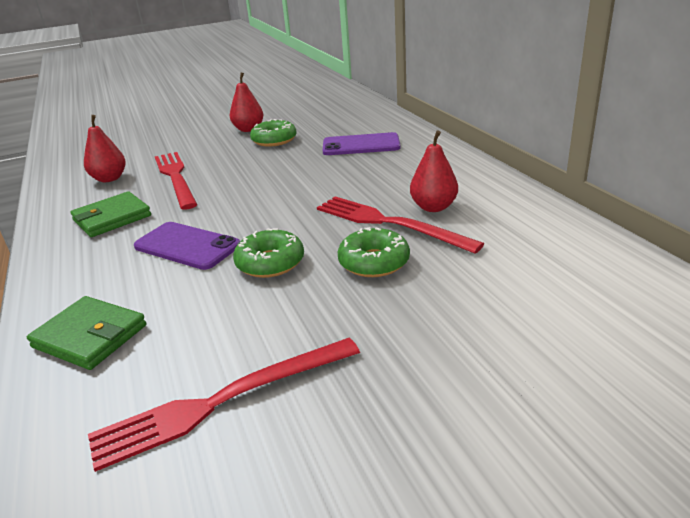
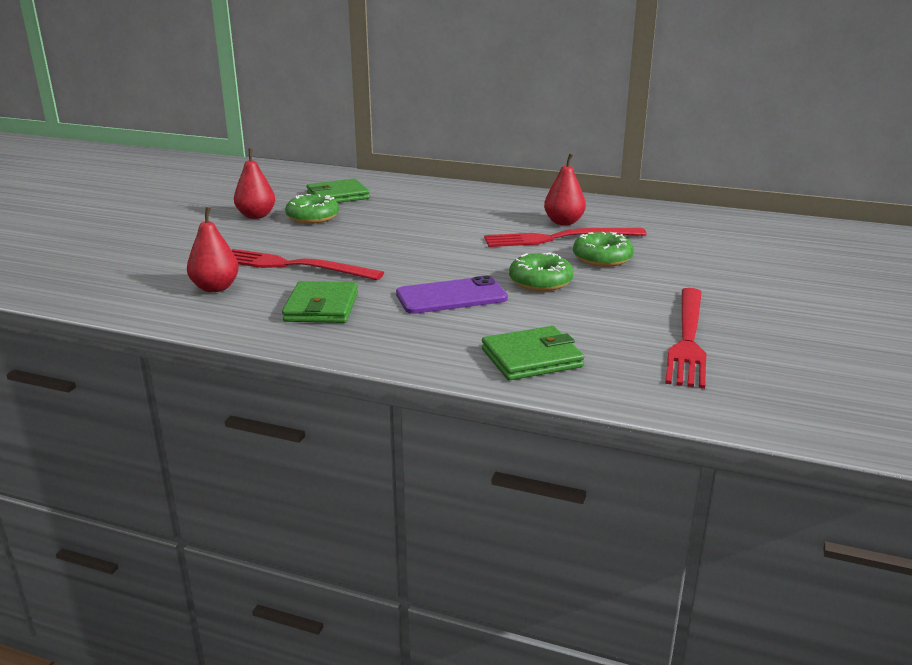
camera: 50 degrees left, 5 degrees down
(329, 126) = (338, 196): none -> green wallet
(361, 145) = (408, 202): purple phone -> none

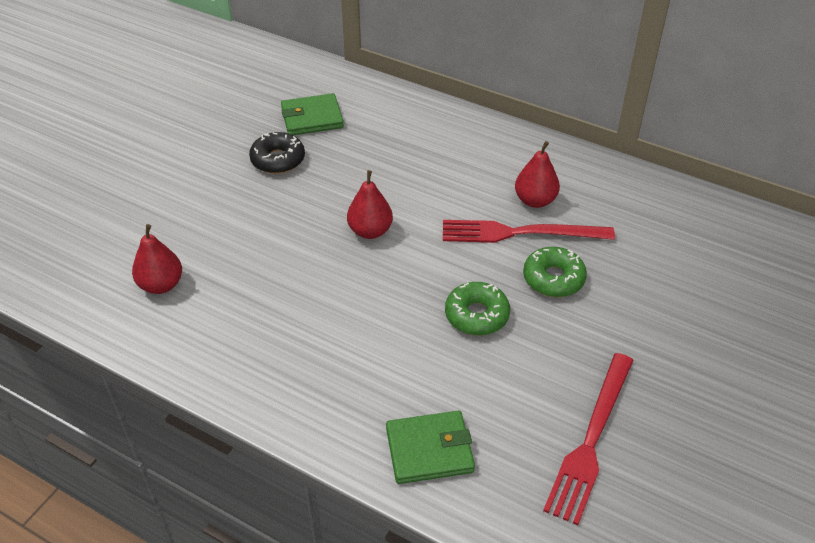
camera: 10 degrees right, 20 degrees up
(256, 216) = (222, 151): red pear -> red pear (370, 231)
(293, 266) = (241, 254): red fork -> none
(312, 217) = (278, 160): green donut -> black donut
(321, 307) = (253, 333): green wallet -> none
(451, 296) = (381, 331): purple phone -> none

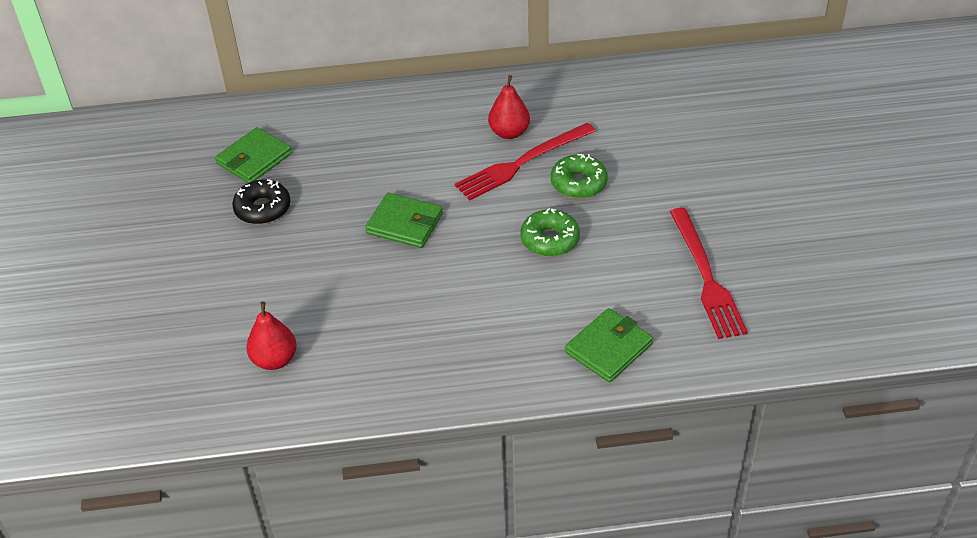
camera: 35 degrees left, 0 degrees up
(370, 231) = (405, 223): red pear -> green wallet

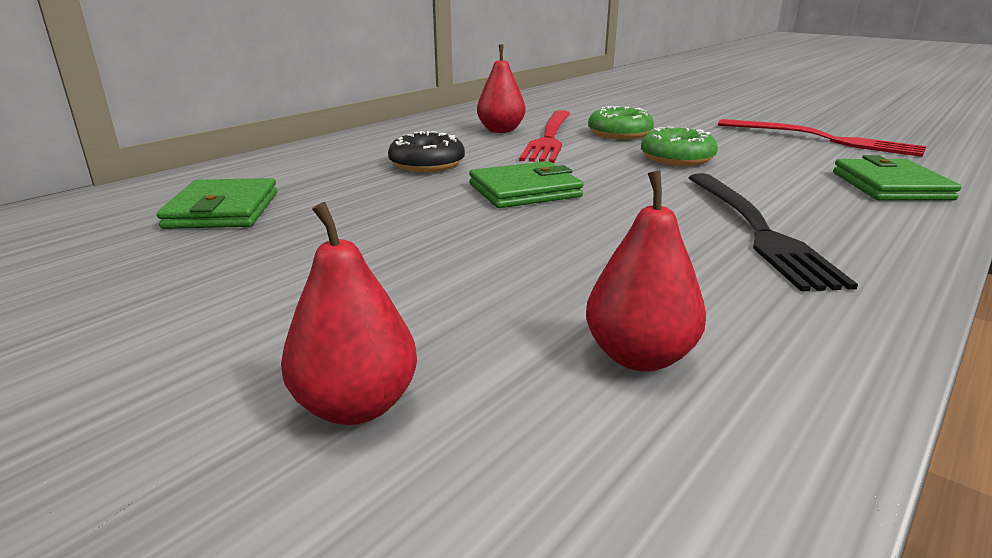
camera: 45 degrees left, 20 degrees down
(177, 320) = (356, 406): none -> red pear
(263, 209) = (310, 237): black donut -> black donut (427, 164)
(451, 330) = (756, 229): none -> black fork

